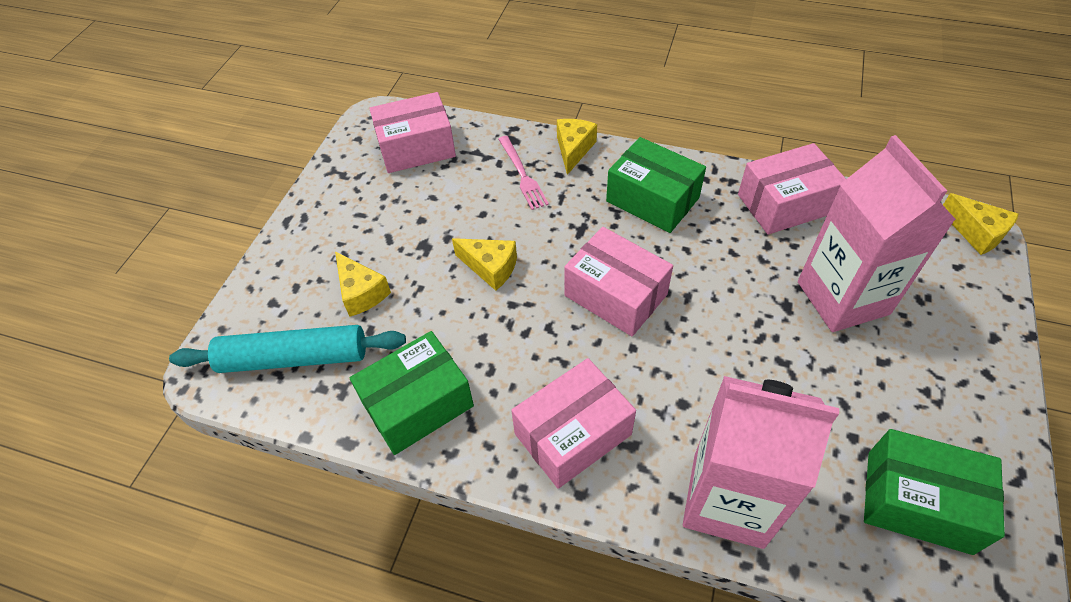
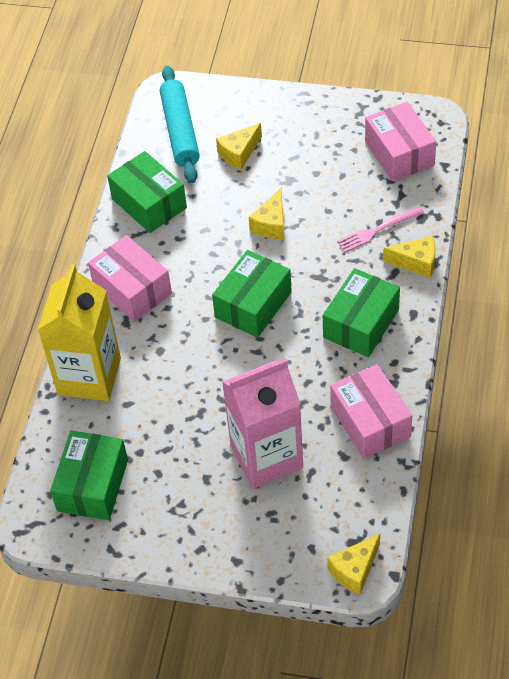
camera: 85 degrees right, 0 degrees up
(615, 295) = (253, 305): pink box -> green box
(728, 500) = (89, 376): pink carton -> yellow carton

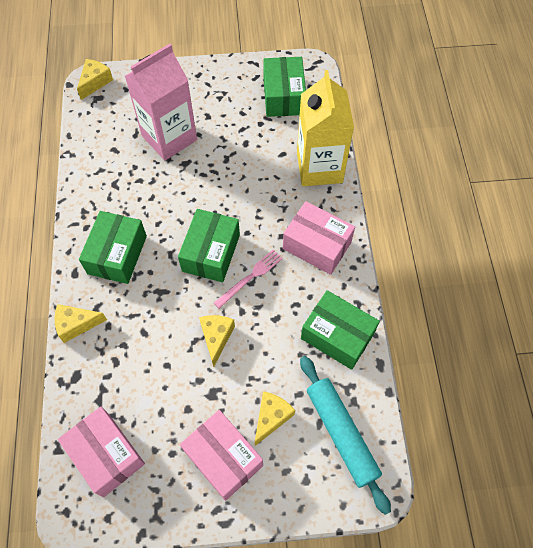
camera: 160 degrees right, 10 degrees up
(370, 422) = (98, 177): pink box -> pink box (223, 458)
(378, 230) = (116, 352): pink fork -> pink fork (250, 277)

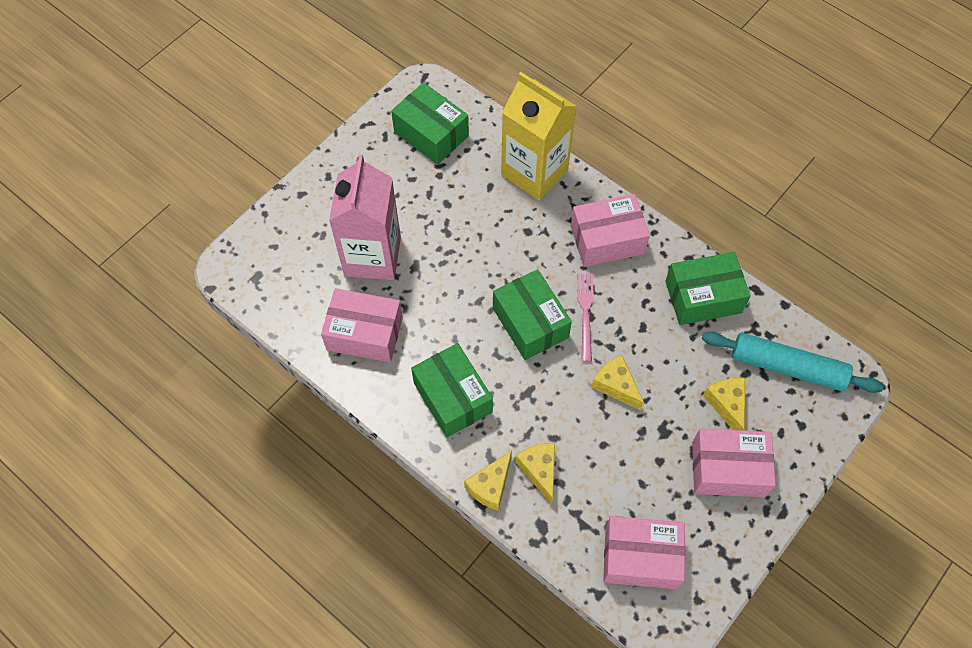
camera: 45 degrees left, 0 degrees up
(95, 82) = (234, 264): yellow cheese -> yellow cheese (539, 470)
(114, 176) = (364, 333): none -> pink box

